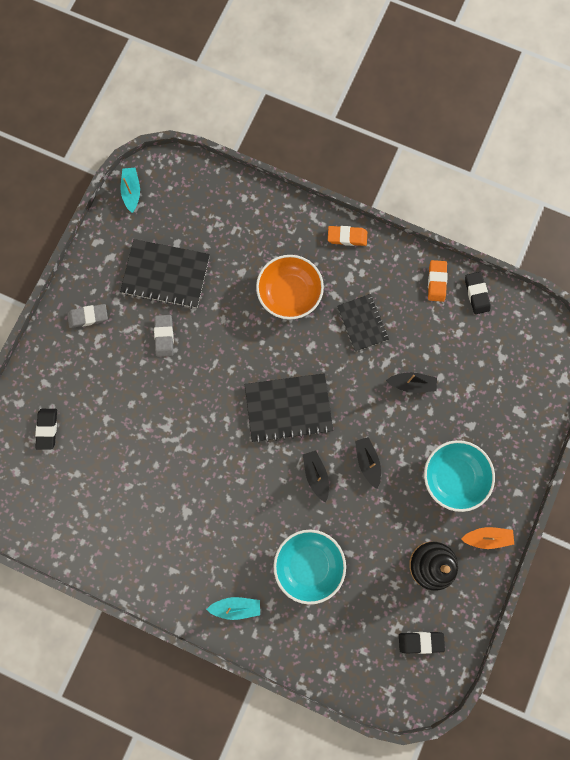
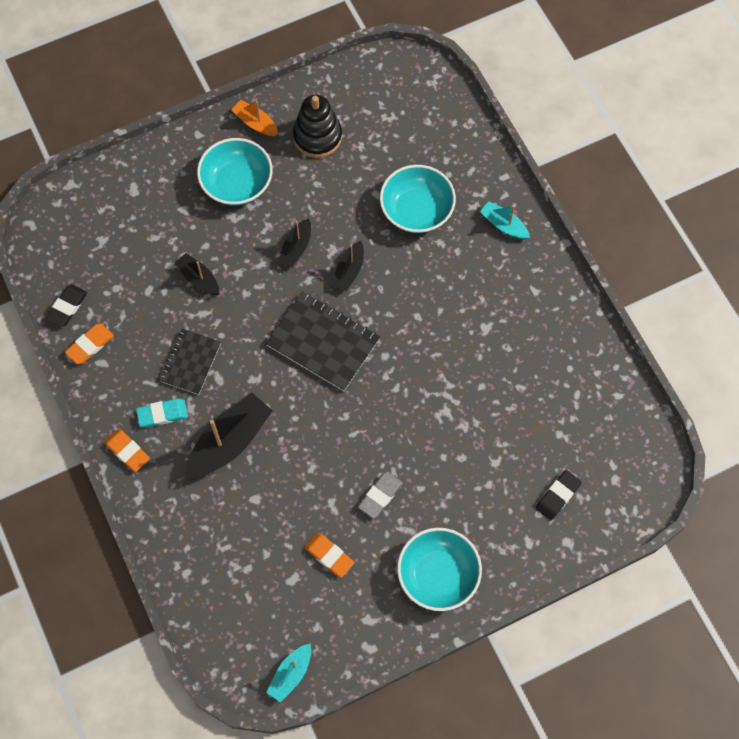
camera: 140 degrees left, 10 degrees down
(88, 316) = (438, 575): grey eraser -> turquoise bowl
(166, 275) = (329, 555): black notebook -> orange eraser
(289, 293) = (229, 442): orange bowl -> black boat
(348, 276) = (162, 414): none -> turquoise eraser
(420, 641) = (377, 95): black eraser -> none

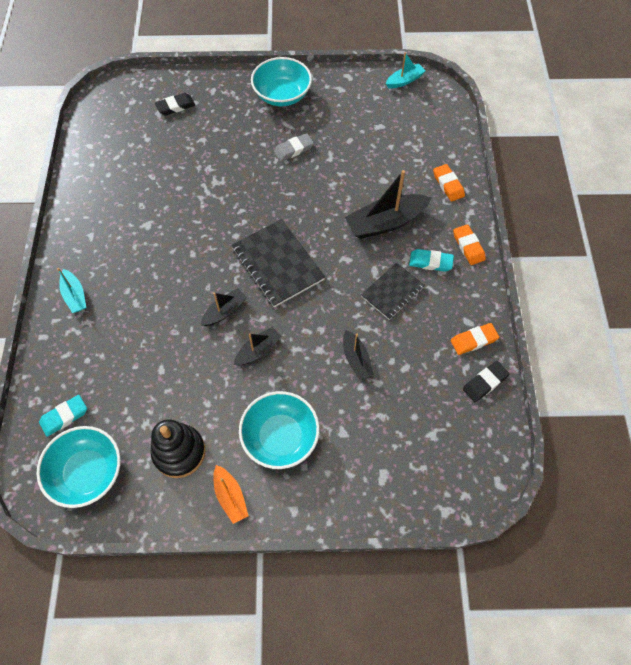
camera: 155 degrees left, 5 degrees down
(329, 555) = (347, 130): orange eraser -> orange eraser (448, 184)
(416, 210) = (136, 339): turquoise bowl -> turquoise bowl (87, 472)
(434, 123) = (64, 416): none -> turquoise eraser

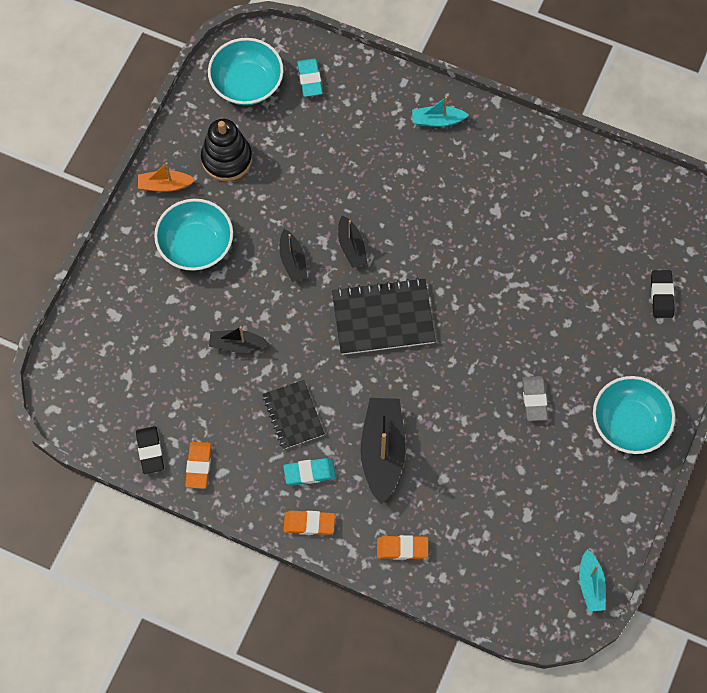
camera: 115 degrees right, 5 degrees up
(430, 262) = (309, 473): turquoise eraser -> turquoise eraser turned 45 degrees clockwise

